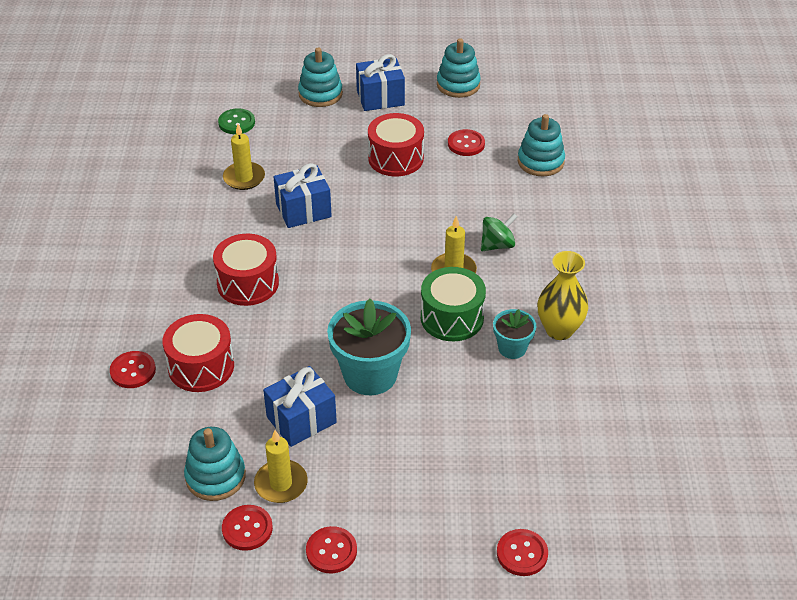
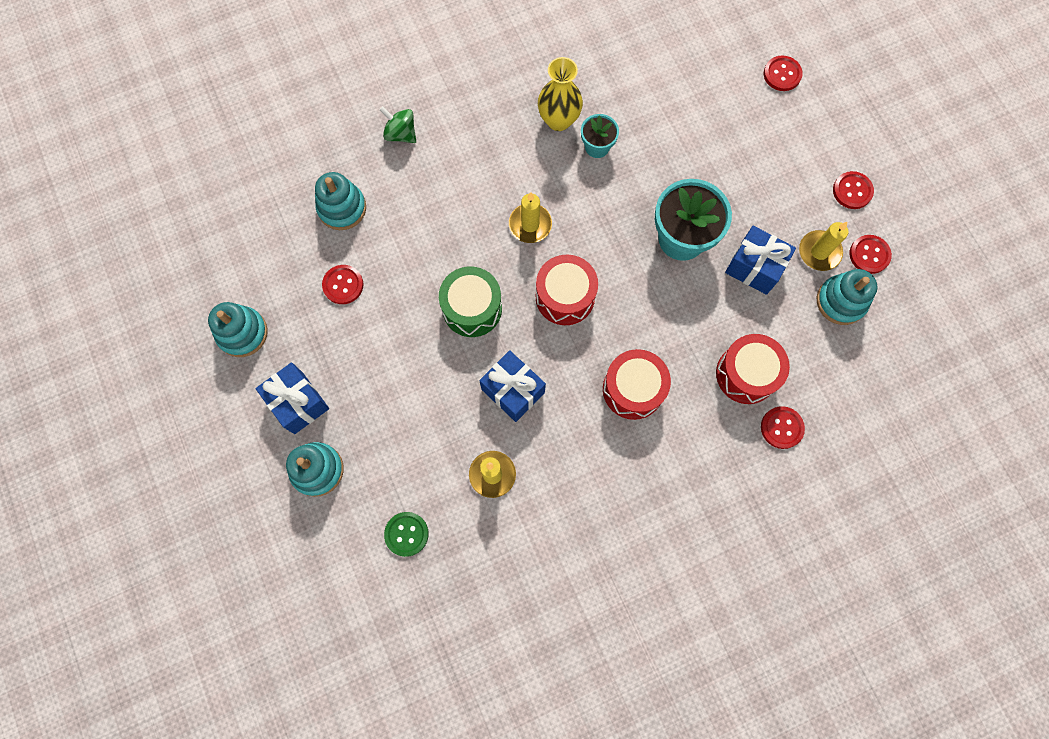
camera: 115 degrees left, 30 degrees up
(396, 158) = (395, 341): red drum -> red drum (565, 297)
(452, 318) = (587, 203): green drum -> green drum (472, 308)
(497, 245) = (479, 202): green spinning top -> green spinning top (401, 134)

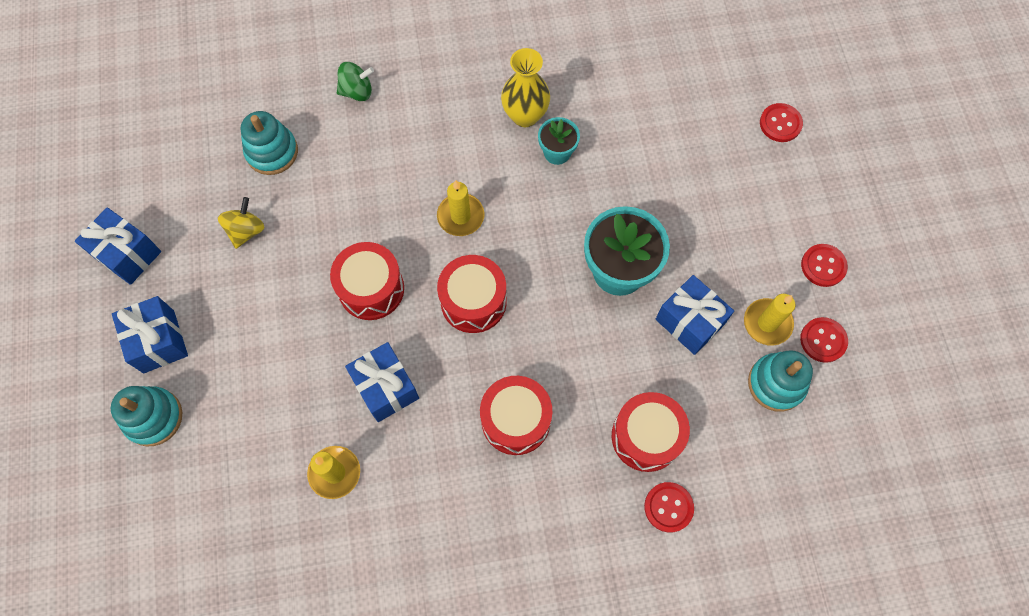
camera: 15 degrees right, 5 degrees down
(242, 333) = (128, 254): turquoise stacking toy -> blue gift
(343, 285) = (246, 231): red button -> yellow spinning top
(401, 134) = (357, 91): green spinning top -> green spinning top turned 120 degrees clockwise
(406, 534) = (222, 512): green button -> none
(472, 308) = (371, 289): green drum -> red drum

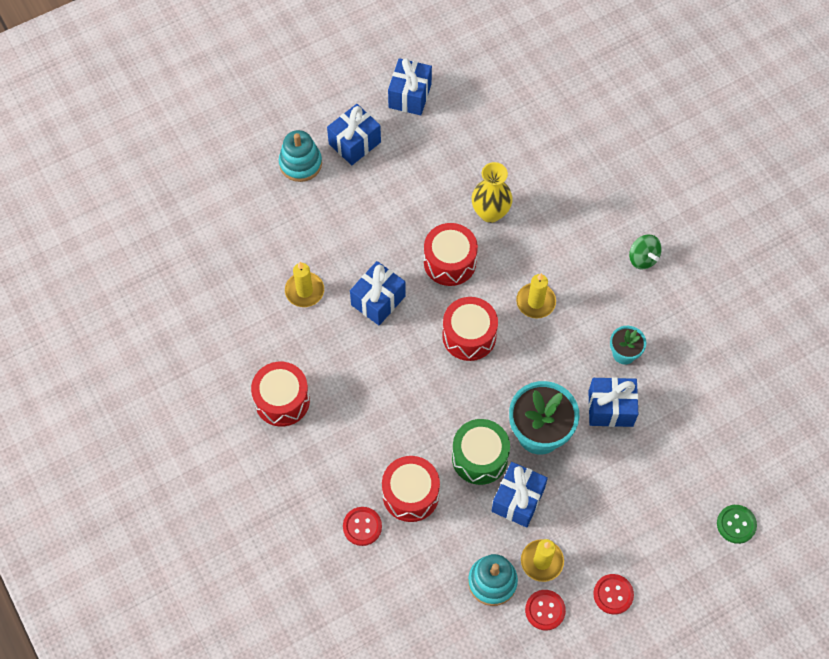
camera: 70 degrees right, 5 degrees down
(246, 231) = (460, 162): yellow spinning top -> none
(272, 152) = (531, 152): turquoise stacking toy -> none
(357, 91) = (610, 189): green spinning top -> green spinning top (642, 258)
(516, 420) = (388, 397): red drum -> red drum (282, 400)
(525, 116) = (646, 318): yellow vase -> yellow vase (490, 212)
(615, 189) = (610, 408): none -> blue gift
(626, 344) = (479, 457): none -> green drum
(780, 123) = (736, 524): red button -> green button

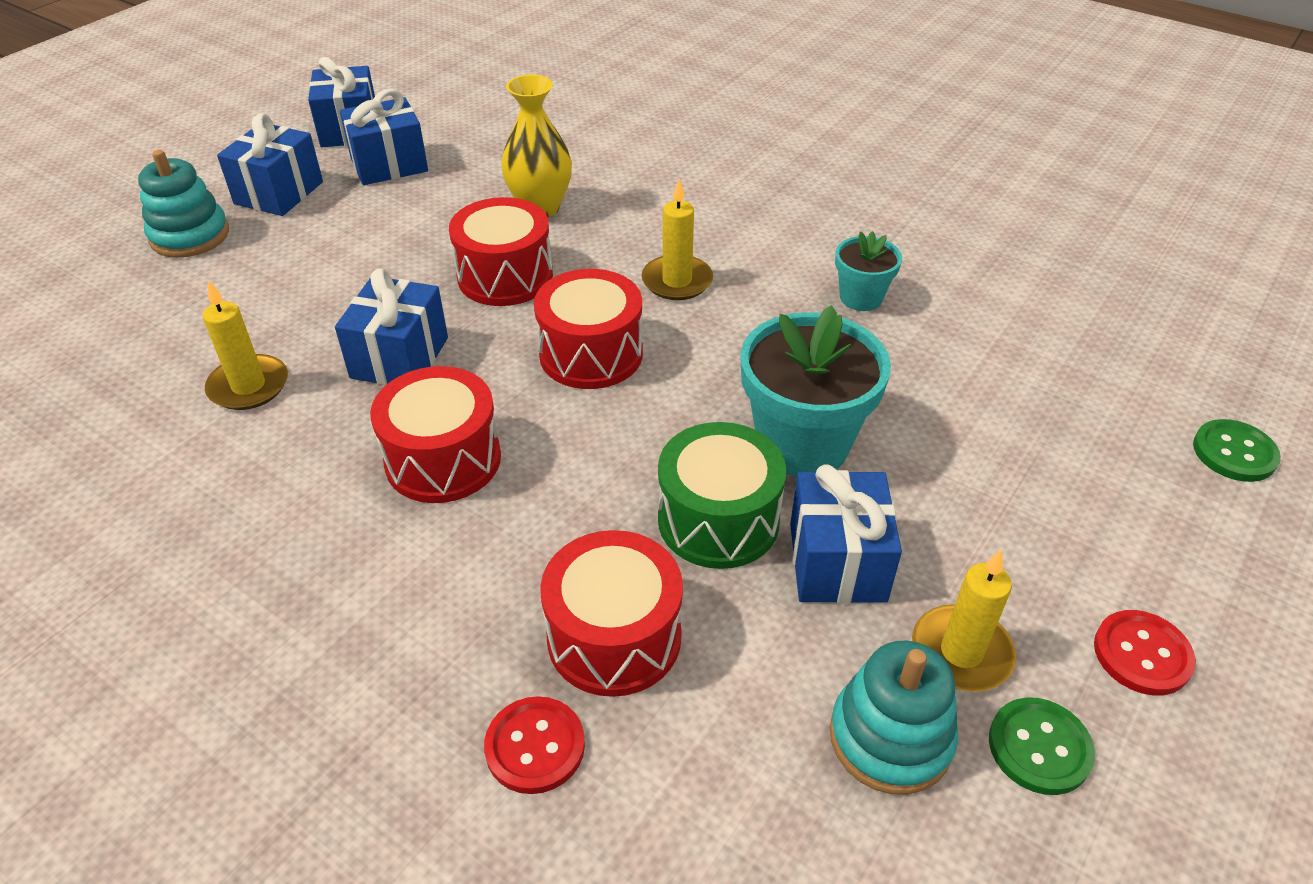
camera: 25 degrees left, 20 degrees down
(282, 400) = (253, 570): red drum -> red drum (443, 459)
(545, 610) = (1039, 747): red button -> green button
(610, 408) = (896, 370): blue gift -> blue gift (389, 164)
(642, 258) = (802, 192): green spinning top -> none

